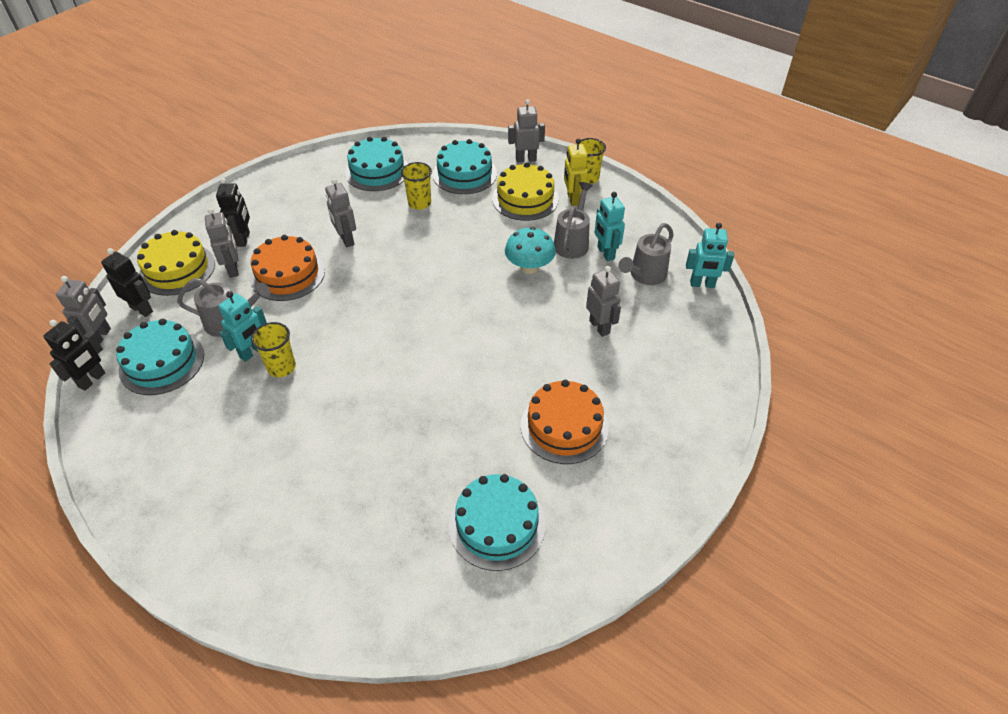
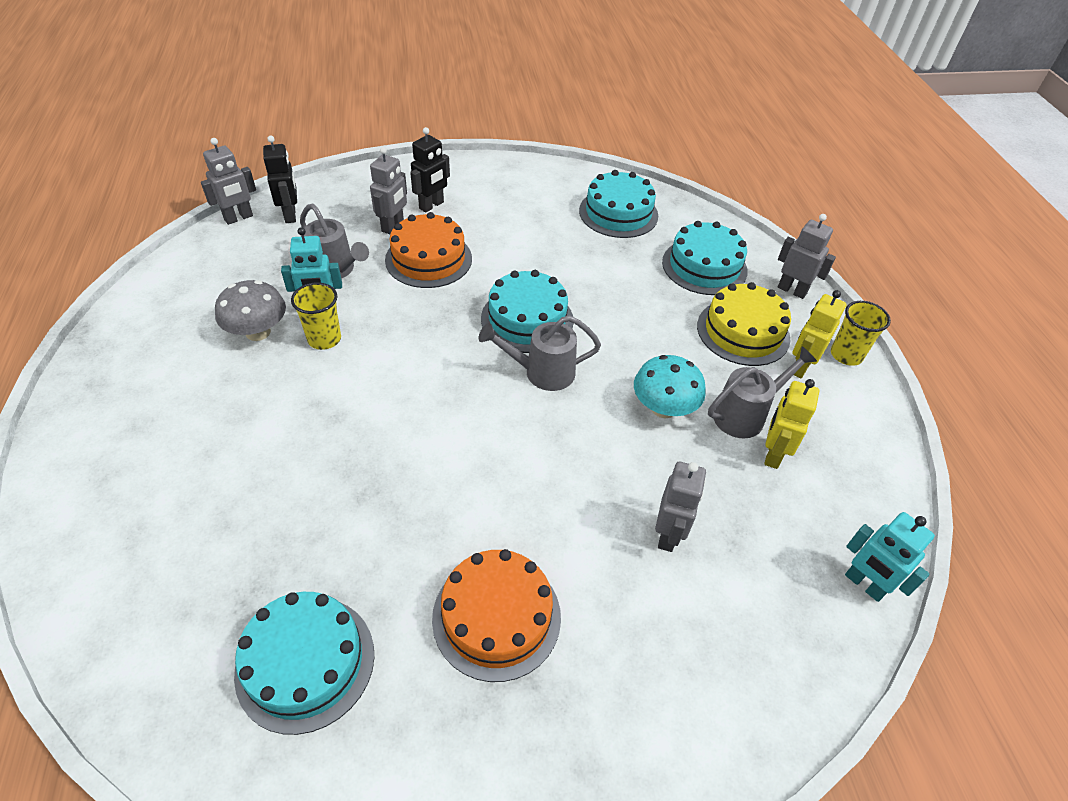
camera: 40 degrees right, 0 degrees up
(92, 380) = (192, 248): black robot -> none
(162, 362) = (250, 268): turquoise cake -> turquoise cake (527, 319)
(177, 269) = (353, 199): yellow cake -> none
(227, 395) = (258, 332): none -> grey mushroom
(346, 240) = (514, 260): grey robot -> none
(419, 203) = (623, 268): yellow cup -> none
(605, 253) = (773, 454): turquoise robot -> yellow robot
(644, 276) = (794, 516): grey watering can -> grey watering can (541, 372)

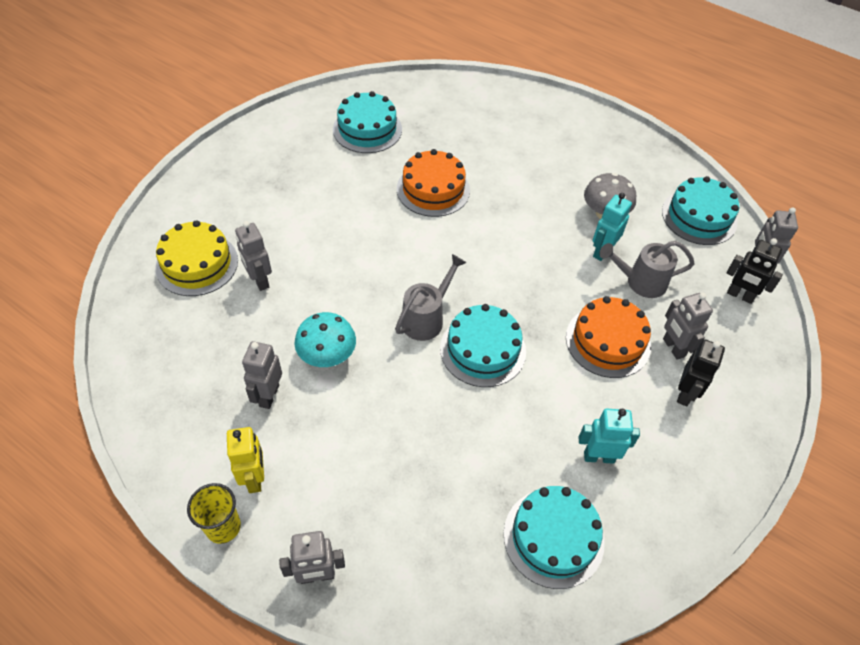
camera: 135 degrees right, 5 degrees up
(324, 339) = (568, 237): yellow cup -> none
(431, 205) = (685, 394): black robot -> black robot turned 150 degrees counterclockwise
(496, 617) = (310, 190): orange cake -> orange cake (433, 189)
(704, 266) = (416, 533): turquoise cake -> turquoise cake (699, 216)
(743, 332) = (324, 477): yellow cake -> yellow cake (197, 264)
(745, 414) = (269, 395): grey watering can -> grey robot
(773, 454) = (230, 378): yellow robot -> none
(864, 584) = (128, 334): turquoise robot -> turquoise robot (599, 457)

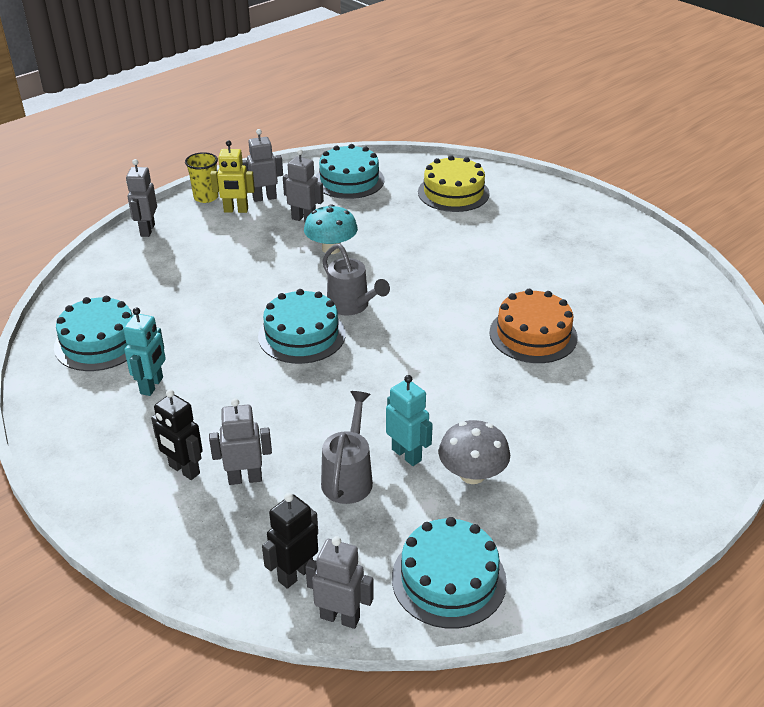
camera: 105 degrees right, 15 degrees down
(259, 280) = (426, 221): grey robot -> grey robot (264, 198)
(367, 129) = (640, 299): turquoise cake -> turquoise cake (349, 180)
(608, 341) = (276, 425): orange cake -> none

